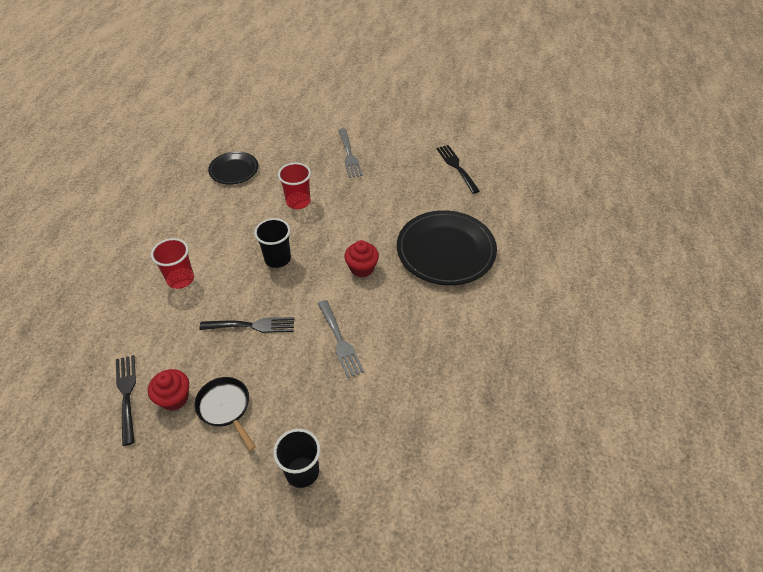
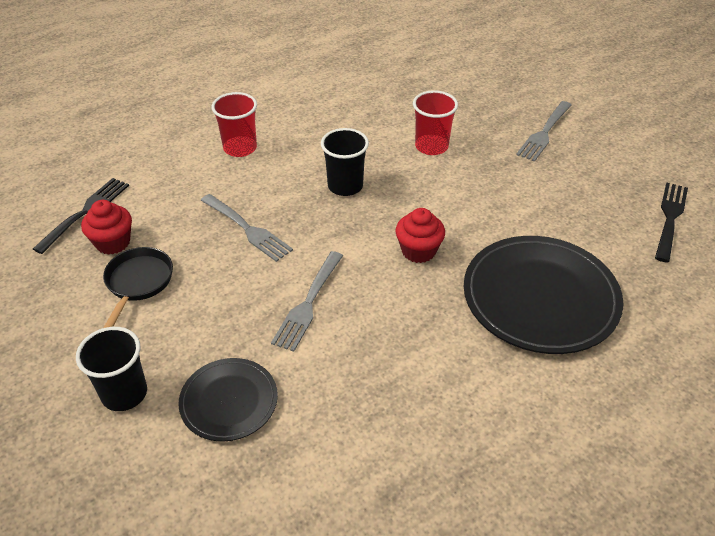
camera: 45 degrees right, 5 degrees down
(234, 170) = (403, 82): black plate -> black plate (229, 402)
(251, 326) = (247, 229): black fork -> grey fork

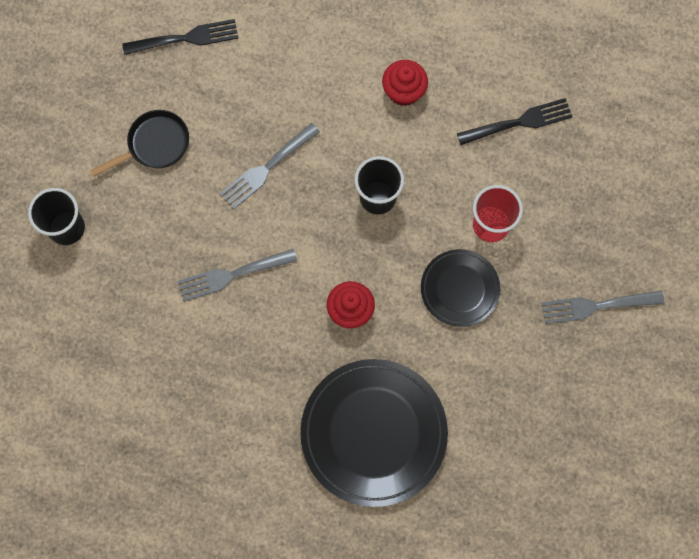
camera: 50 degrees right, 30 degrees up
(113, 242) = (175, 89): red cupcake -> red cupcake (403, 91)
(229, 402) = (112, 296): black plate -> black plate (459, 289)
(240, 148) = (352, 76): red cup -> none
(247, 229) = (267, 167): grey fork -> grey fork turned 45 degrees clockwise
(670, 219) = (558, 480): black fork -> black fork (518, 123)

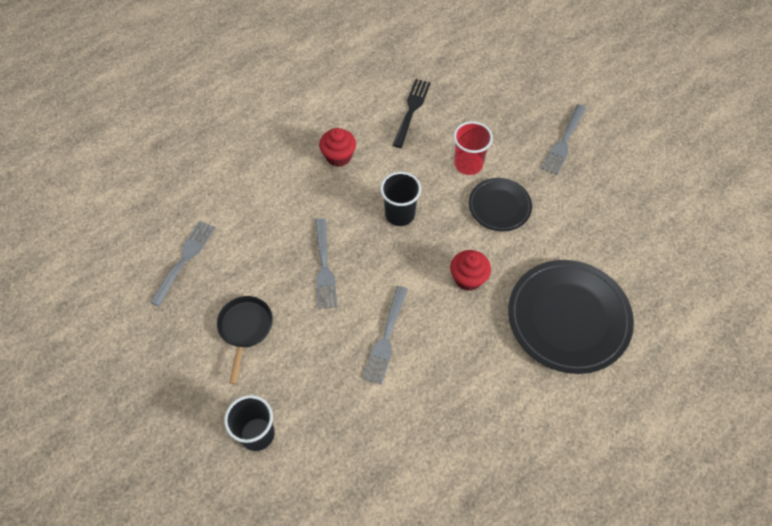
camera: 55 degrees left, 15 degrees down
(185, 39) = (184, 260): black fork -> grey fork

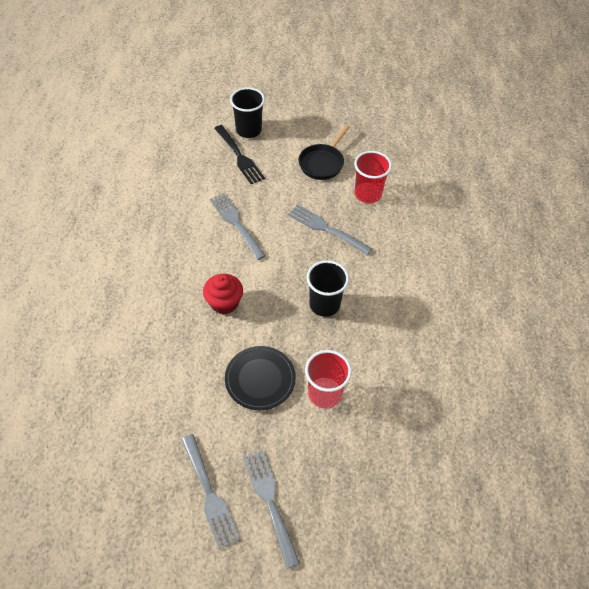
camera: 130 degrees right, 5 degrees down
(184, 260) = (409, 164): grey fork -> grey fork (209, 493)
(245, 329) = (322, 163): black pan -> black pan turned 75 degrees clockwise
(254, 265) = (368, 194): none -> red cup
(338, 156) = (423, 306): red cupcake -> none
(411, 111) = (428, 400): black fork -> black fork (239, 156)
(568, 318) = (124, 337): black plate -> none

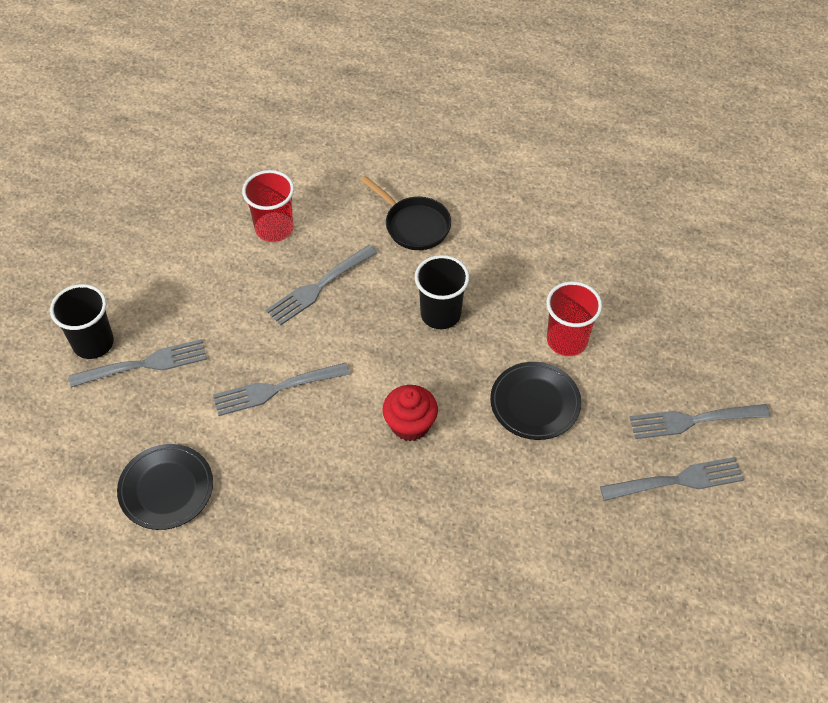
camera: 75 degrees left, 0 degrees up
(153, 188) = (166, 489): none -> black plate
(239, 156) = (144, 365): black fork -> grey fork
(322, 163) = (198, 265): black pan -> black pan (414, 225)

